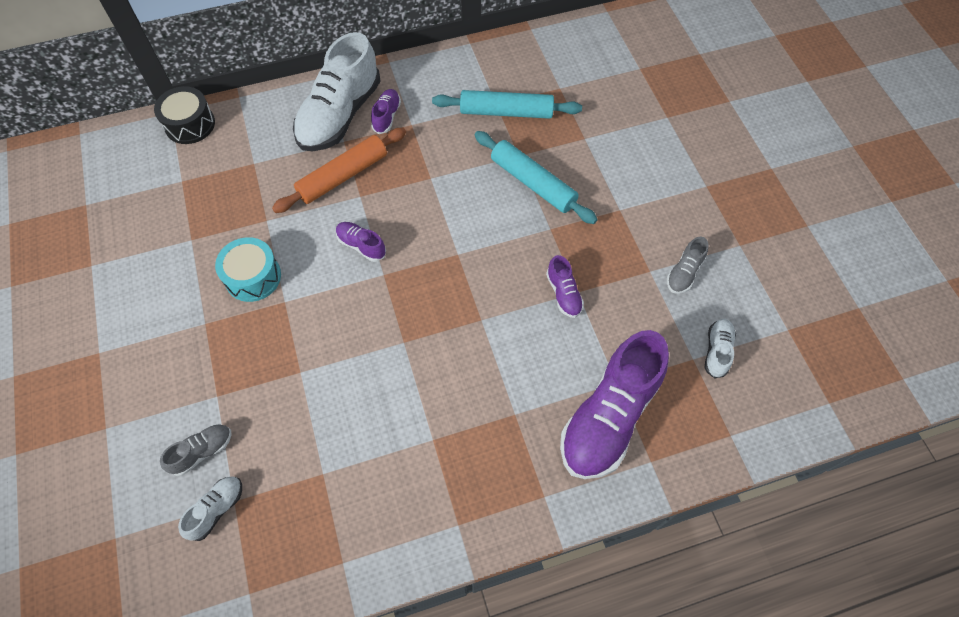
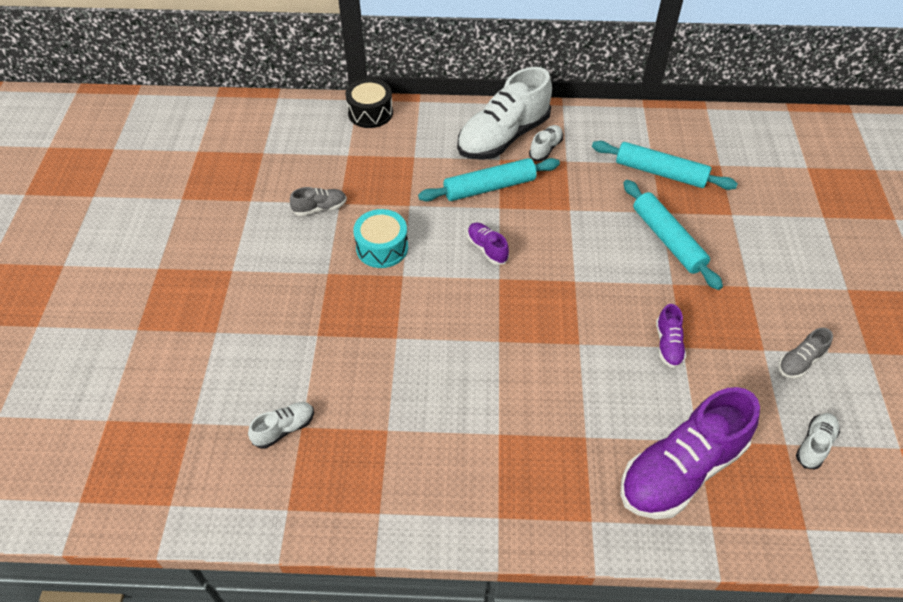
camera: 20 degrees right, 10 degrees down
(202, 452) = (289, 377): grey shoe -> grey shoe (320, 208)
(343, 176) = (489, 187): orange rolling pin -> turquoise rolling pin
(386, 116) = (545, 149): purple shoe -> white shoe

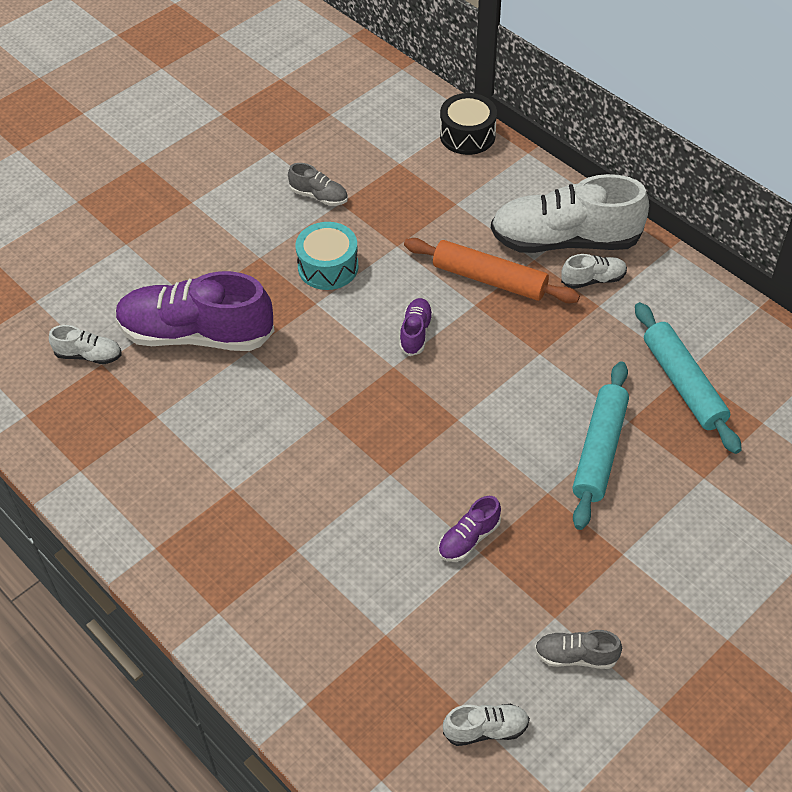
camera: 45 degrees right, 0 degrees up
(489, 187) = (489, 279): turquoise rolling pin -> orange rolling pin
(680, 469) = (339, 641): purple shoe -> purple shoe (196, 334)

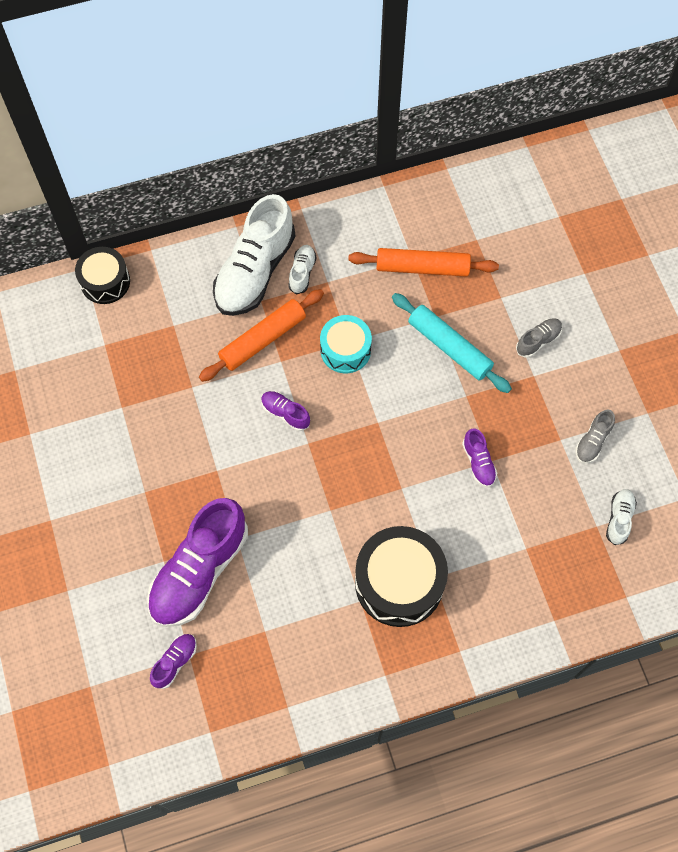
camera: 65 degrees left, 15 degrees up
(89, 355) = (175, 662): white shoe -> purple shoe
(273, 517) = (399, 582): none -> black drum
(319, 196) = (104, 420): grey shoe -> grey shoe (538, 341)
(328, 267) = (185, 445): turquoise drum -> turquoise drum (345, 350)
(683, 384) = (422, 267): turquoise rolling pin -> orange rolling pin

